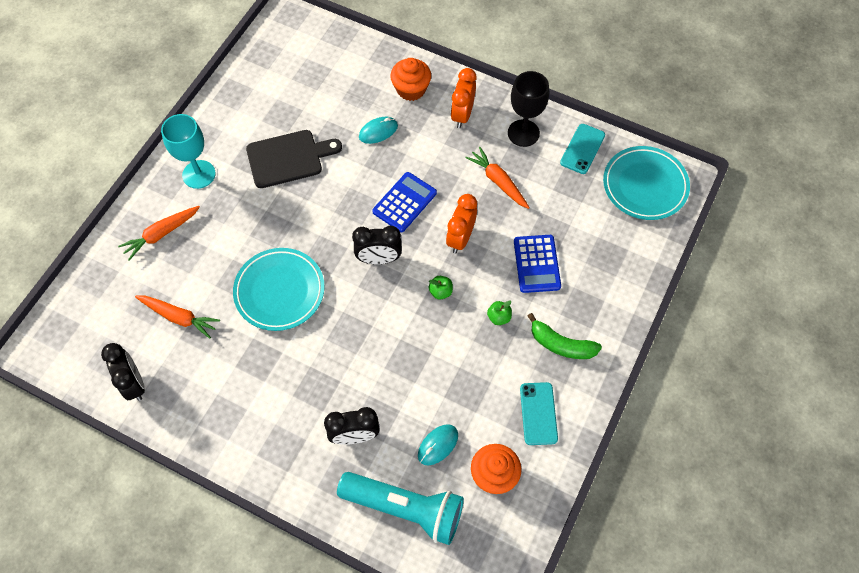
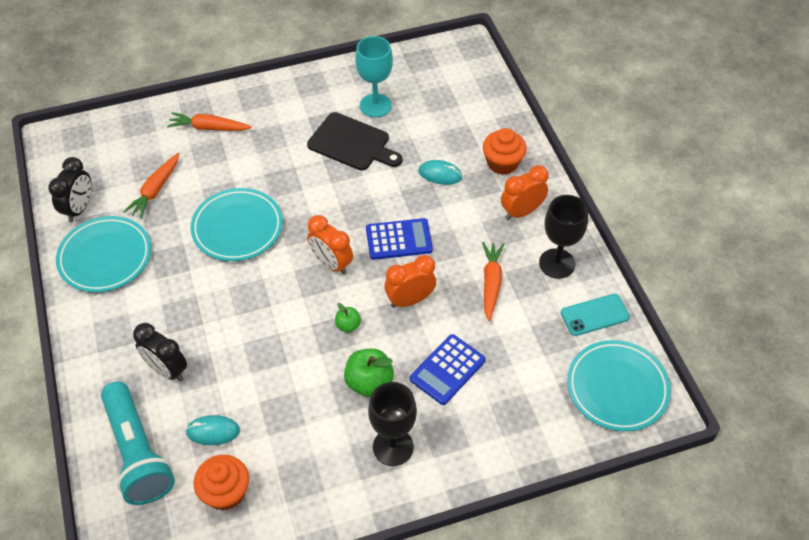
camera: 45 degrees right, 10 degrees down
(179, 317) = (155, 190): orange carrot -> orange carrot turned 45 degrees clockwise
(199, 174) = (279, 108): turquoise goblet -> turquoise goblet (375, 105)
(204, 400) = (105, 257): none -> turquoise plate
(379, 259) = (331, 264): black clock -> orange clock
(499, 317) = (369, 382): green apple -> green apple, size x1.81
(538, 413) = (312, 481): turquoise phone -> none
(561, 344) = (393, 447): green banana -> black goblet

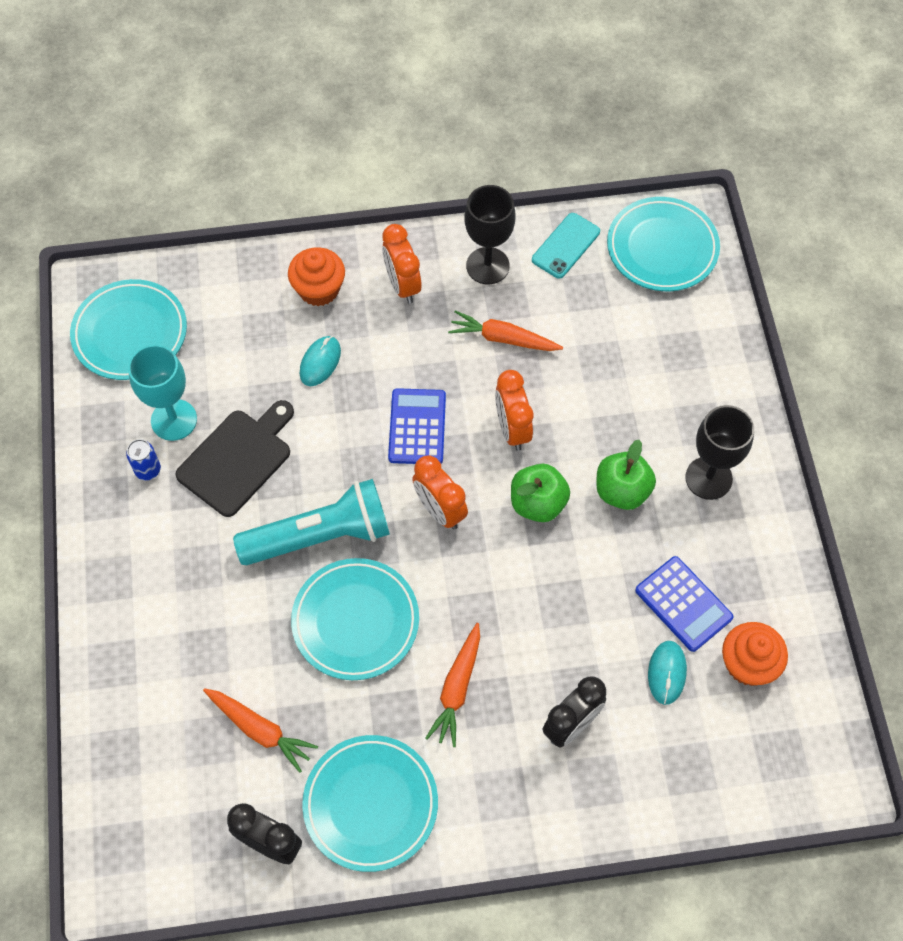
camera: 80 degrees left, 10 degrees up
(137, 453) = (686, 764): turquoise flashlight -> turquoise flashlight (320, 536)
(209, 128) = (155, 648): orange carrot -> orange carrot (457, 689)
(331, 264) = (440, 510): orange clock -> orange clock turned 90 degrees clockwise
(335, 100) = (148, 470): none -> blue can
(348, 325) = (538, 503): green apple -> green apple, size x1.81
(437, 71) = (130, 333): none -> turquoise plate
(447, 370) = (616, 406): blue calculator -> blue calculator (683, 604)
(594, 315) = (565, 246): turquoise phone -> turquoise phone turned 45 degrees clockwise

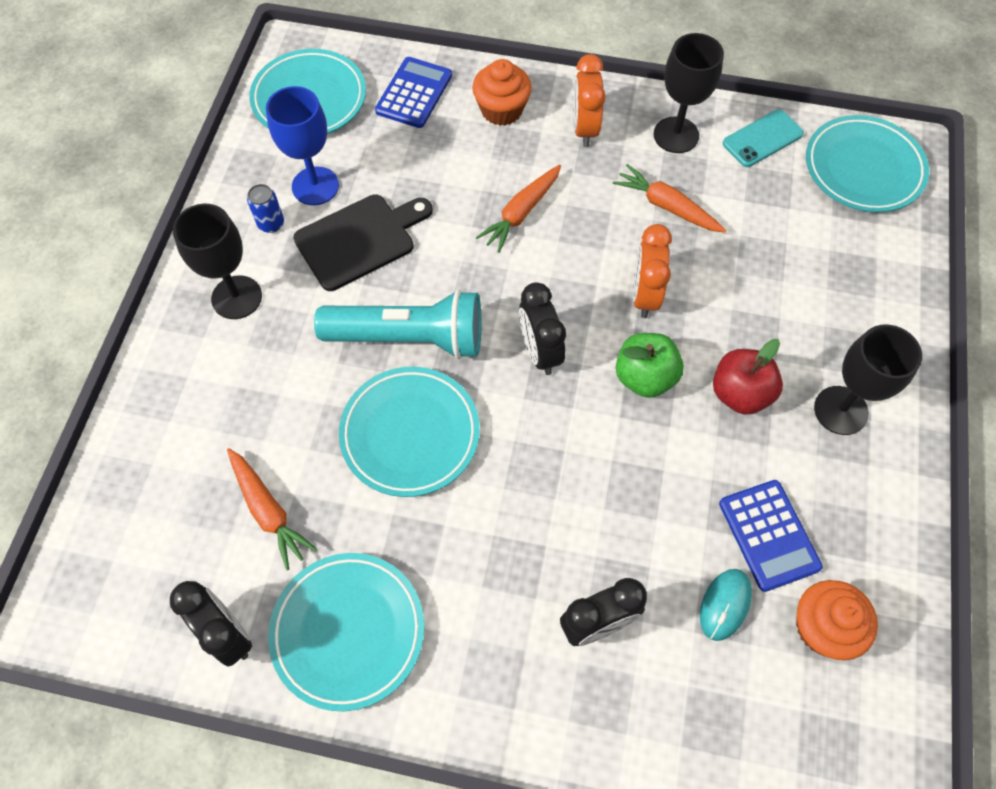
camera: 20 degrees right, 0 degrees up
(147, 550) = (237, 297): none -> black goblet
(174, 420) = (315, 186): turquoise goblet -> blue goblet
(320, 362) = (476, 175): turquoise mouse -> none
(417, 427) = (547, 264): blue calculator -> blue calculator (414, 93)
(440, 510) = (539, 352): orange clock -> black clock
(457, 689) = (488, 540): orange carrot -> orange carrot (521, 213)
(622, 491) = (740, 393): green apple -> red apple

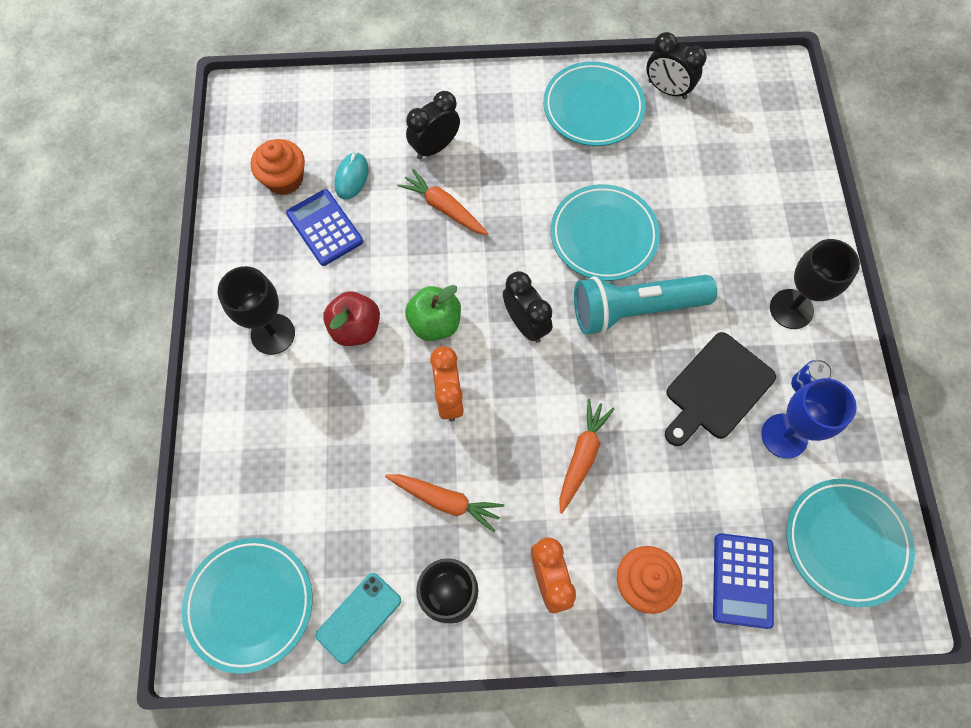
camera: 165 degrees right, 5 degrees up
(268, 511) = (679, 162): orange carrot -> orange carrot (444, 208)

